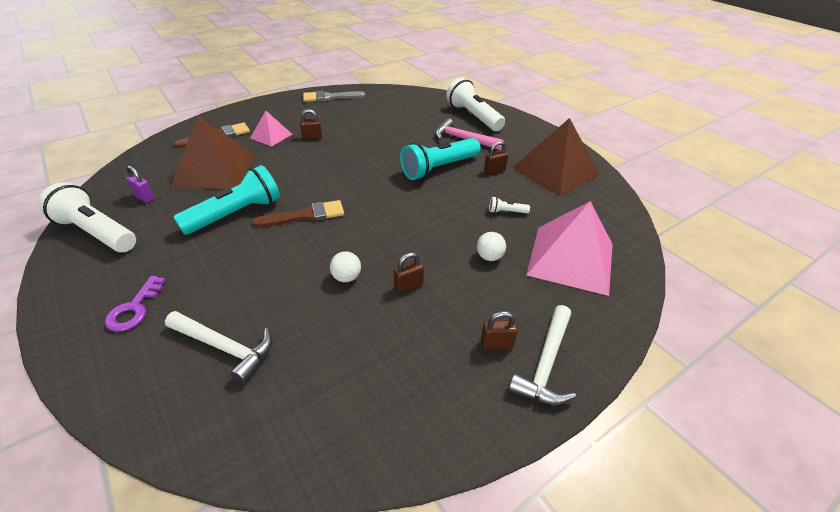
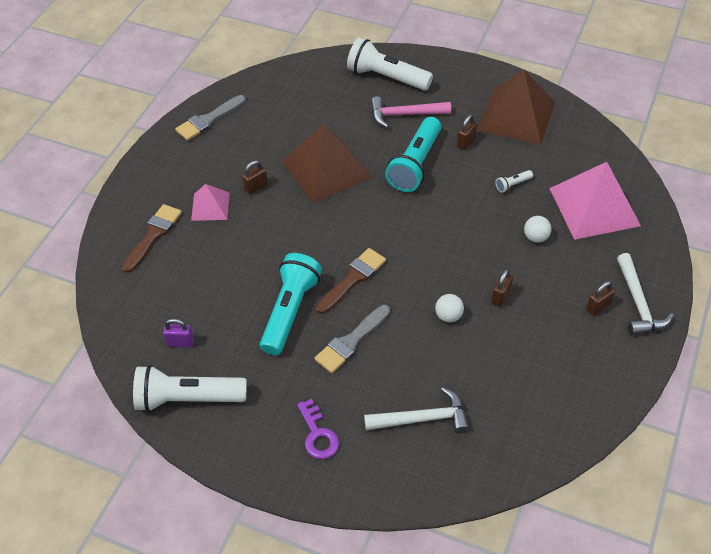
camera: 30 degrees left, 10 degrees up
(215, 170) = (207, 277): brown pyramid -> brown pyramid (326, 169)
(249, 255) = (351, 341): none -> grey brush

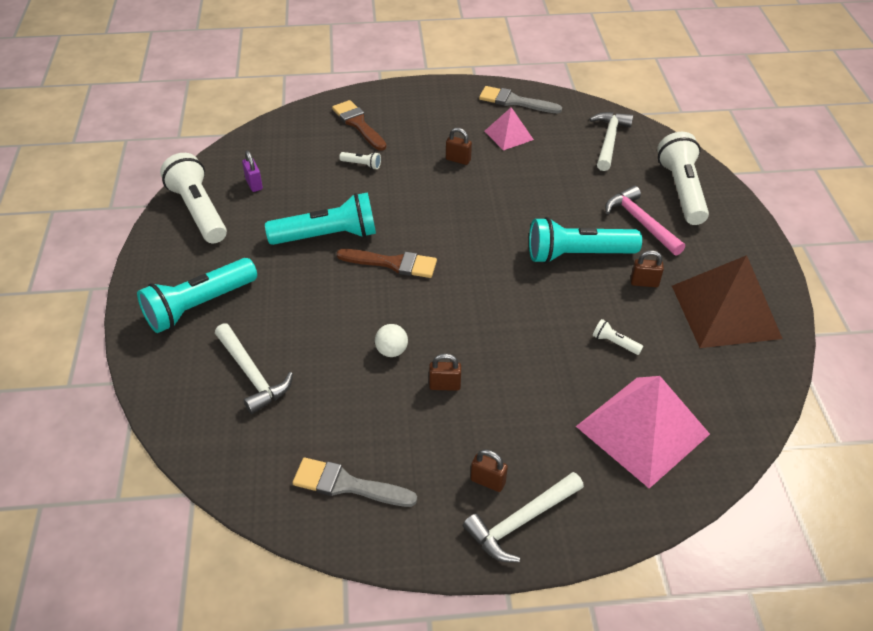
camera: 60 degrees right, 5 degrees down
(153, 235) = (358, 124): brown brush -> brown brush turned 120 degrees counterclockwise
(210, 206) = (414, 142): pink pyramid -> pink pyramid (508, 135)
(213, 254) = (362, 165): none -> white flashlight
(302, 88) = (609, 140): none -> white hammer
(318, 434) = (199, 306): purple key -> turquoise flashlight
(326, 169) = (518, 195): brown pyramid -> none
(351, 341) = (316, 289): grey brush -> grey brush (347, 485)
(535, 237) = (551, 389): white ball -> none

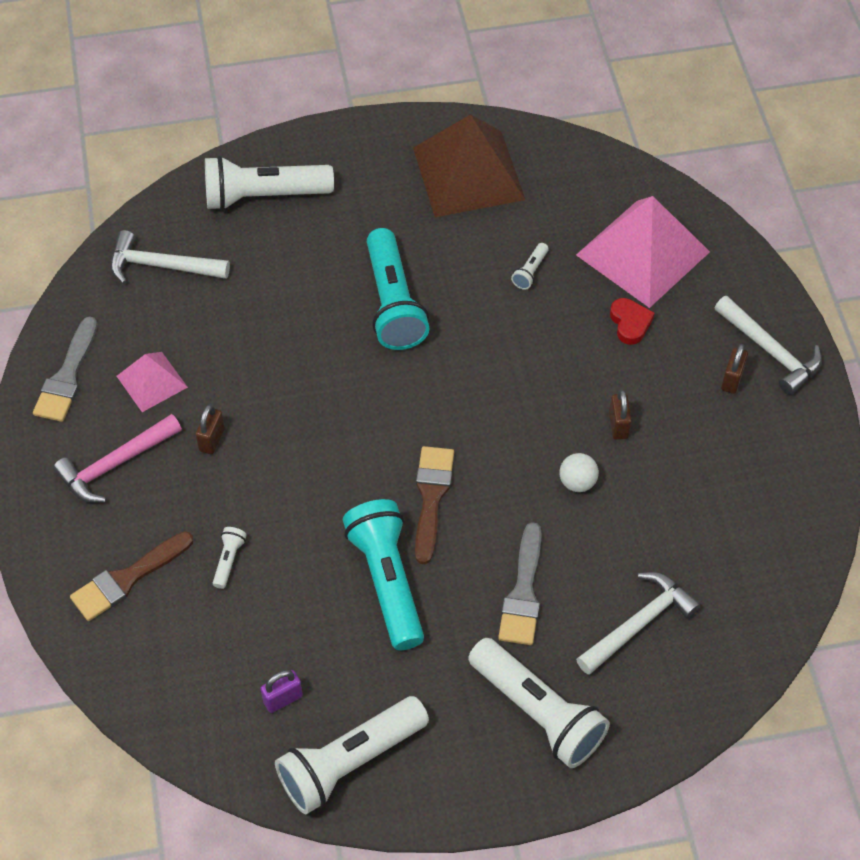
camera: 95 degrees left, 10 degrees up
(199, 306) = (537, 712): turquoise flashlight -> white flashlight
(347, 485) = (764, 502): grey brush -> grey brush (523, 592)
(557, 408) = (630, 323): none -> red heart
(641, 222) = (328, 239): pink hammer -> pink hammer (115, 464)
(644, 282) = (433, 241): brown padlock -> none

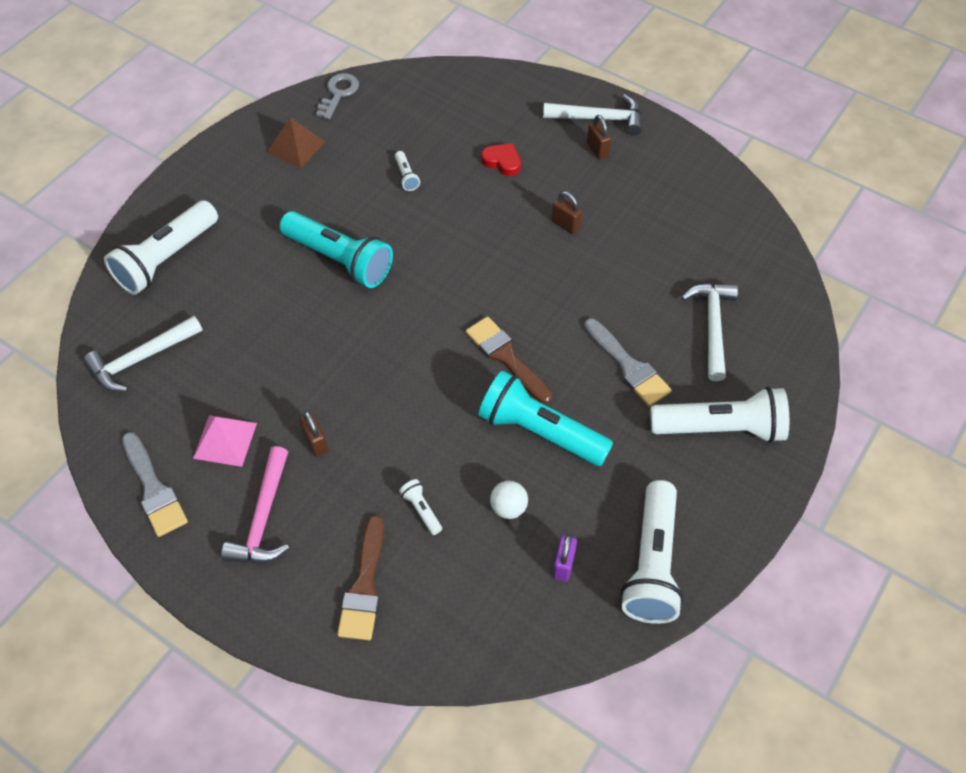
camera: 45 degrees left, 0 degrees up
(468, 173) = (296, 146): brown pyramid -> brown pyramid, size x0.52
(558, 150) = (338, 93): none -> grey key
(577, 482) = (581, 276): white ball -> white ball (508, 508)
(643, 253) = (462, 117): pink pyramid -> none

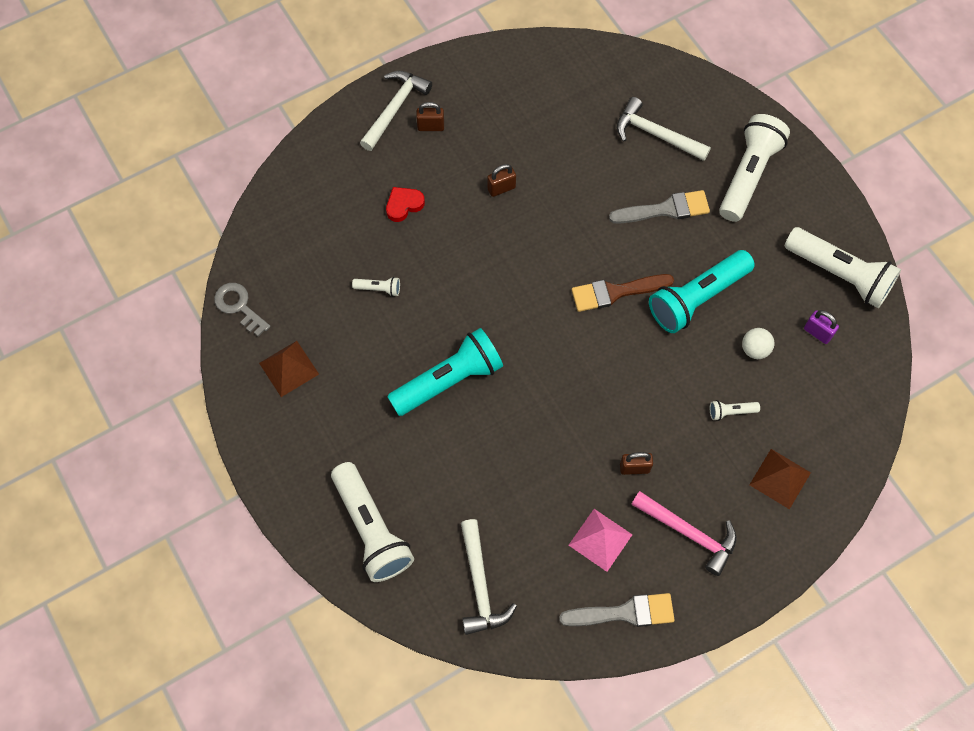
camera: 65 degrees left, 10 degrees up
(364, 586) = (780, 478): brown brush -> brown pyramid

